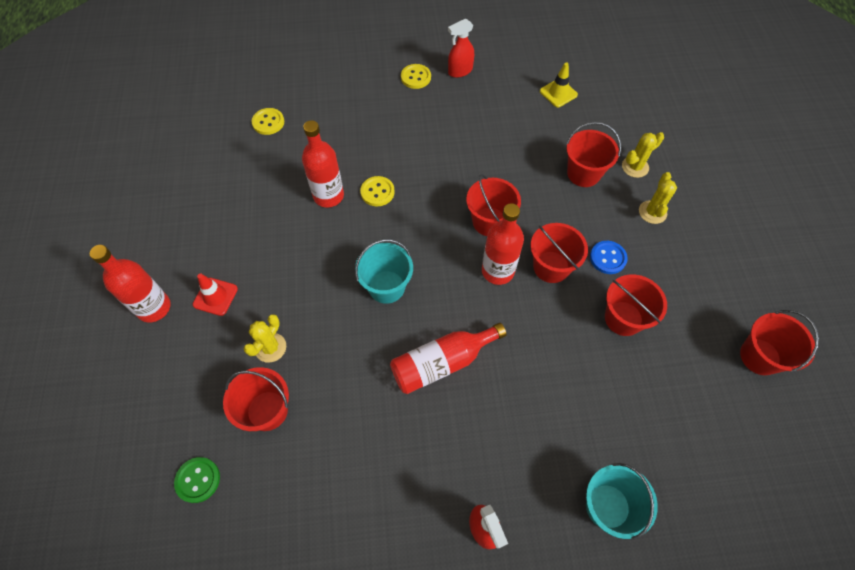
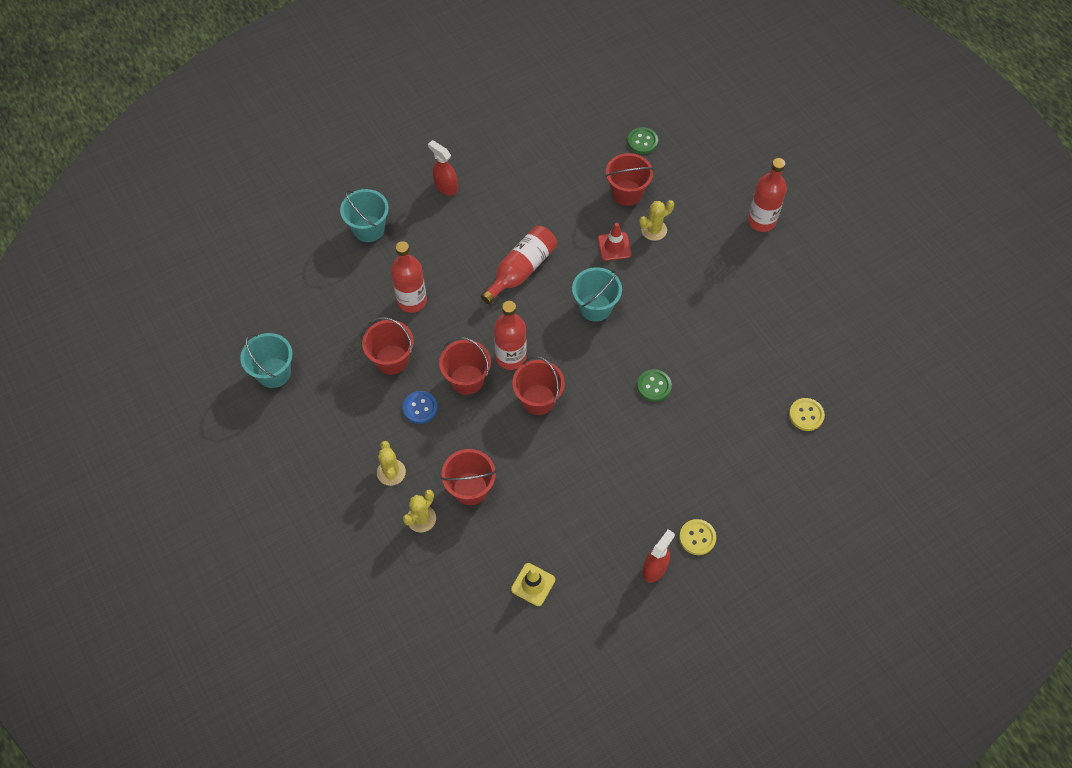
camera: 155 degrees right, 0 degrees up
(215, 296) = (722, 246): red traffic cone -> red traffic cone (614, 246)
(270, 347) = (654, 230): yellow cactus -> yellow cactus turned 60 degrees clockwise
(328, 196) = (694, 364): red bottle -> red bottle (412, 301)
(377, 192) = (654, 386): yellow button -> green button
(759, 356) = (274, 373): red bucket -> turquoise bucket

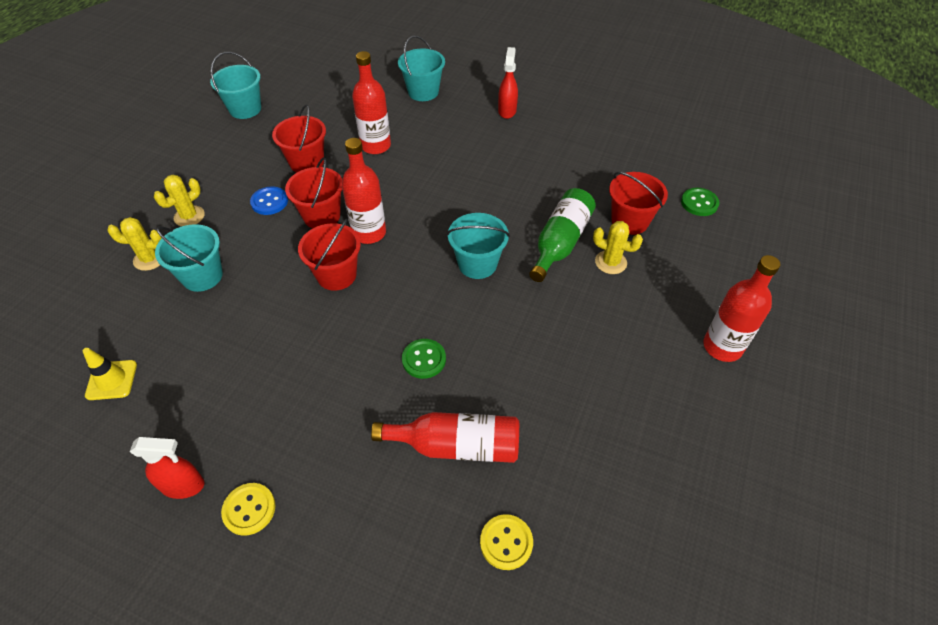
camera: 55 degrees right, 10 degrees down
(470, 488) = (202, 276): red bucket -> turquoise bucket
(521, 270) = (469, 193): red bottle -> red bottle (456, 445)
(614, 246) = (560, 243): red traffic cone -> green bottle

